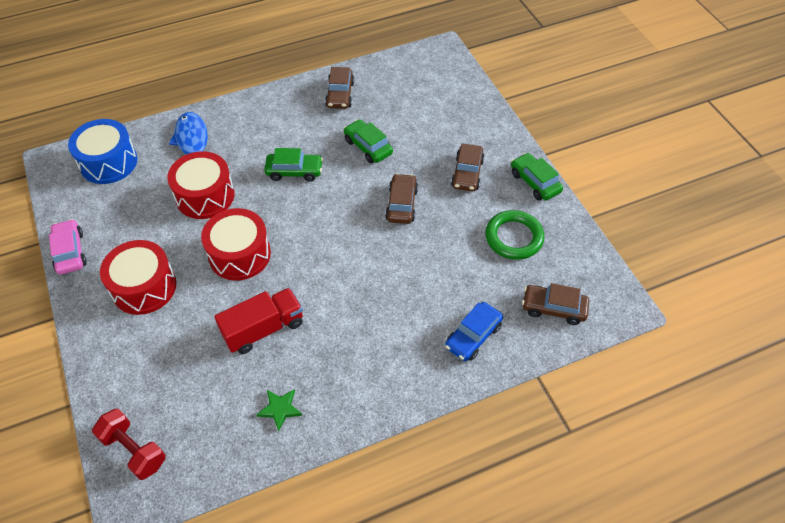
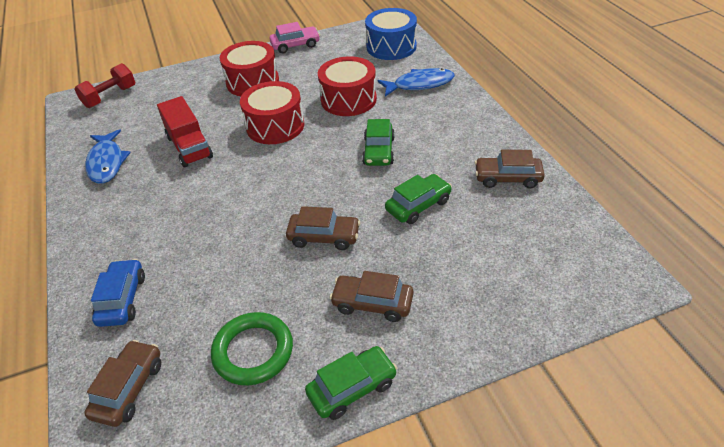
camera: 95 degrees right, 10 degrees down
(280, 409) = (107, 163): green star -> blue fish
(473, 336) = (122, 299): blue car -> blue car turned 45 degrees clockwise

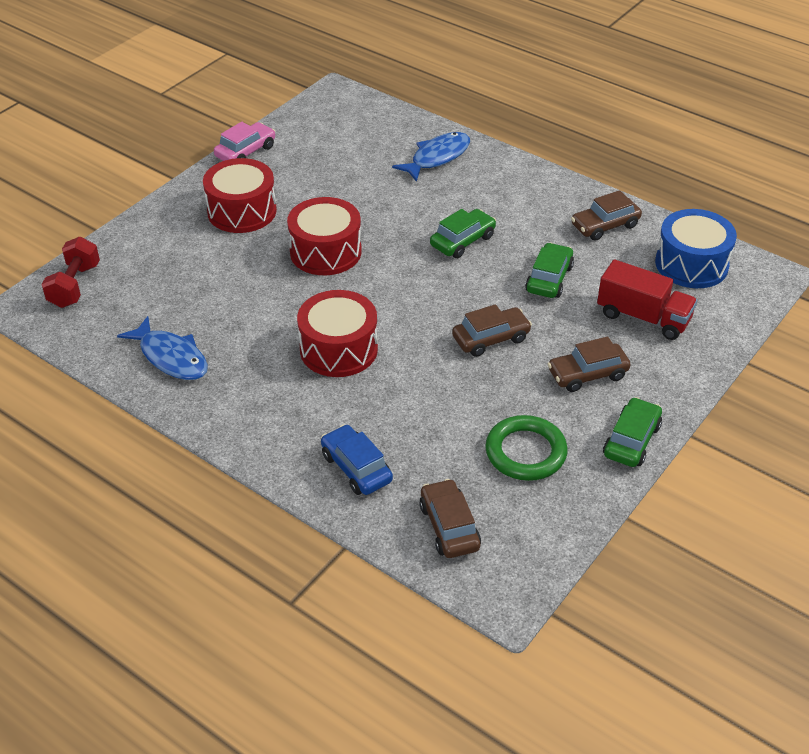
camera: 35 degrees left, 0 degrees up
(189, 147) = (251, 306): red truck -> red truck (643, 317)
(348, 99) = (377, 197): red drum -> red drum (338, 349)
(378, 151) = (462, 241): green car -> green car turned 105 degrees counterclockwise
(391, 47) = (363, 122): blue drum -> blue drum (691, 264)

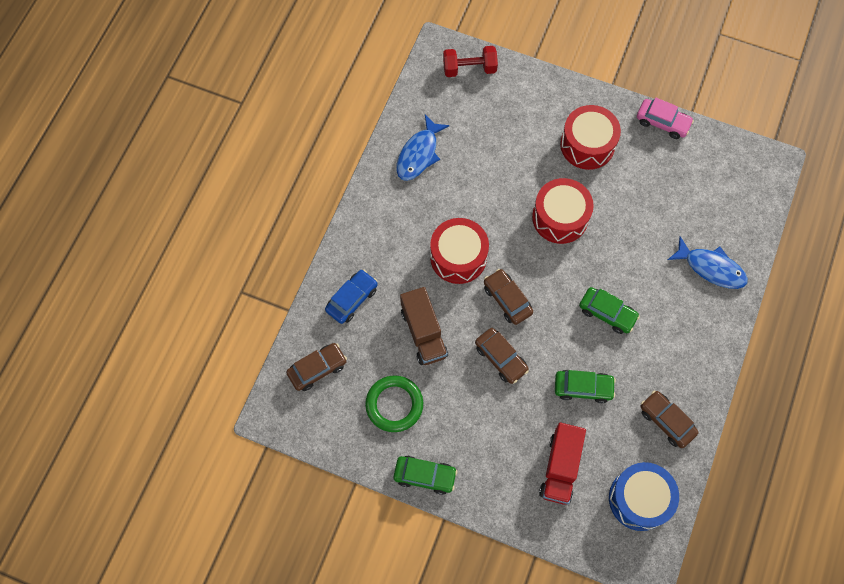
camera: 75 degrees right, 25 degrees up
(432, 403) = (423, 333): none -> brown truck
(587, 374) = (483, 434): brown car -> brown car (507, 299)

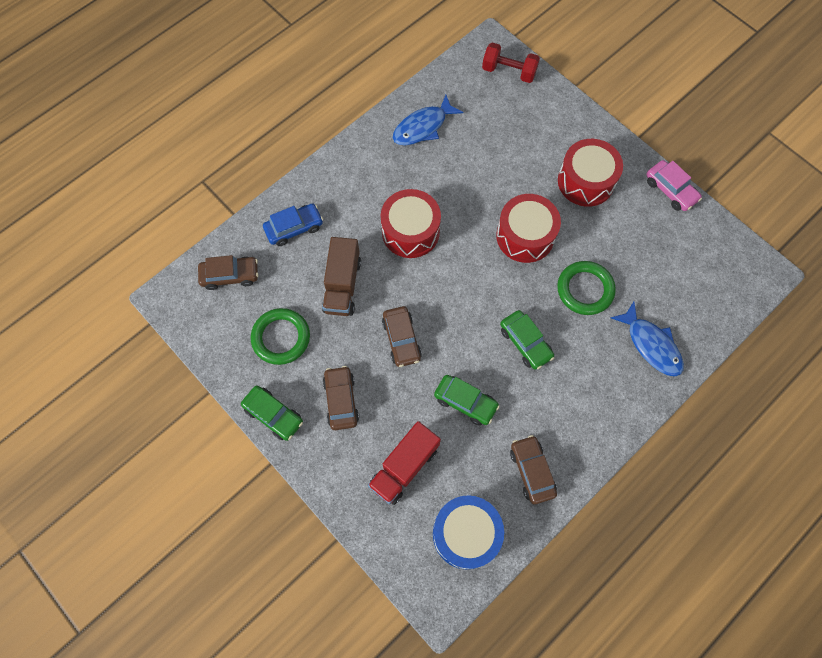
camera: 25 degrees right, 0 degrees up
(507, 299) = (436, 289): brown car -> brown car (341, 400)
(634, 244) = (585, 289): none -> green ring

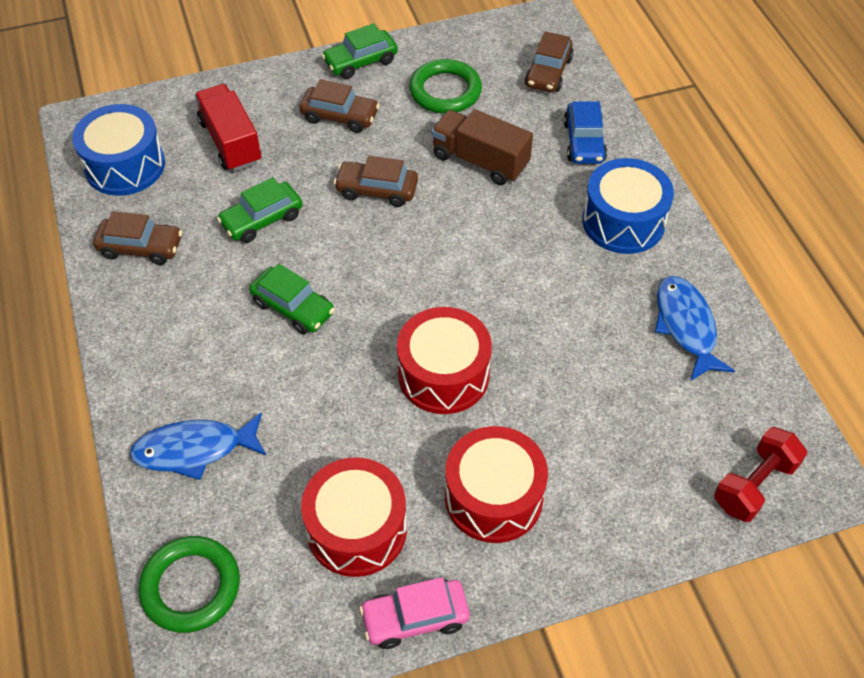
camera: 115 degrees right, 15 degrees down
(357, 182) = (623, 221): none -> blue drum
(410, 231) = (519, 250): red drum -> red drum (357, 529)
(525, 343) = (293, 308): green car -> green car turned 135 degrees counterclockwise
(585, 289) = (322, 409): green ring -> green ring (191, 587)

